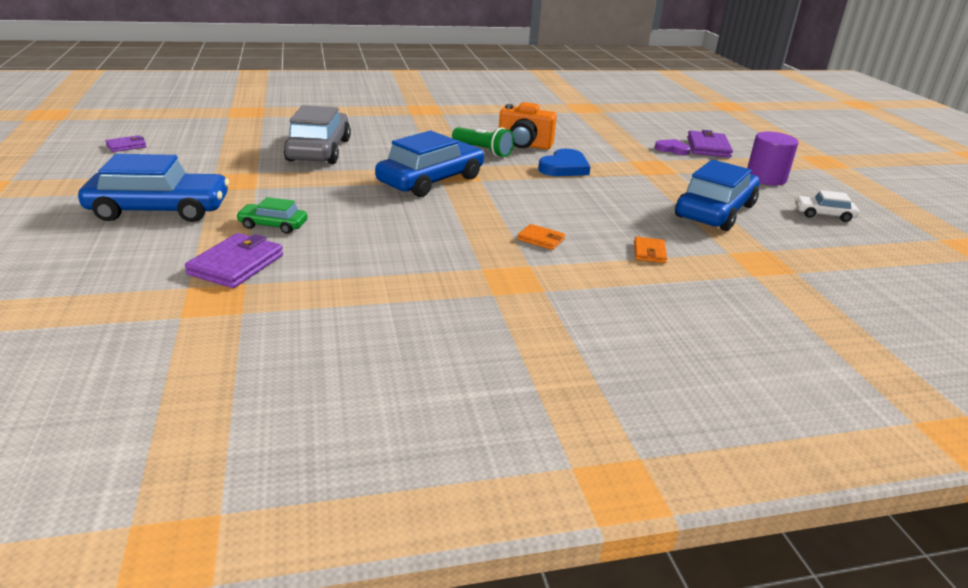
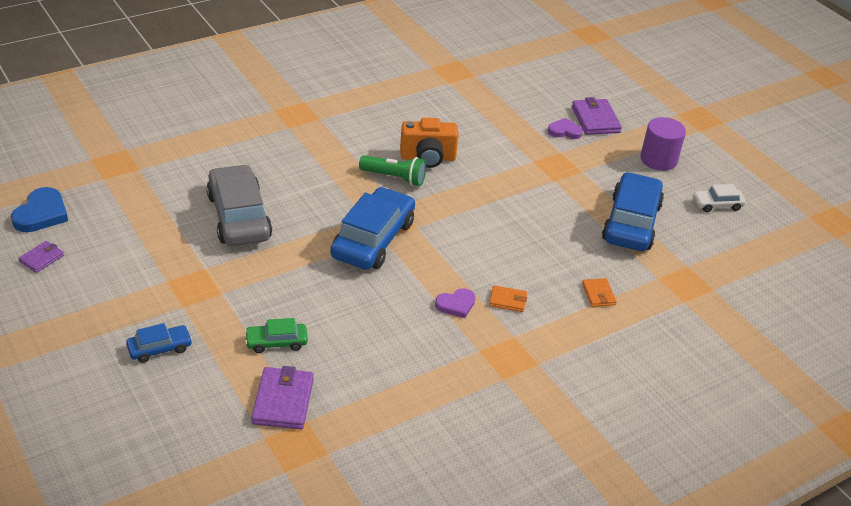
camera: 20 degrees left, 10 degrees up
(159, 210) = (160, 348): blue car -> blue car, size x0.49
(481, 233) = (456, 305): none -> purple heart
(564, 167) = (481, 187): blue heart -> blue heart (41, 214)

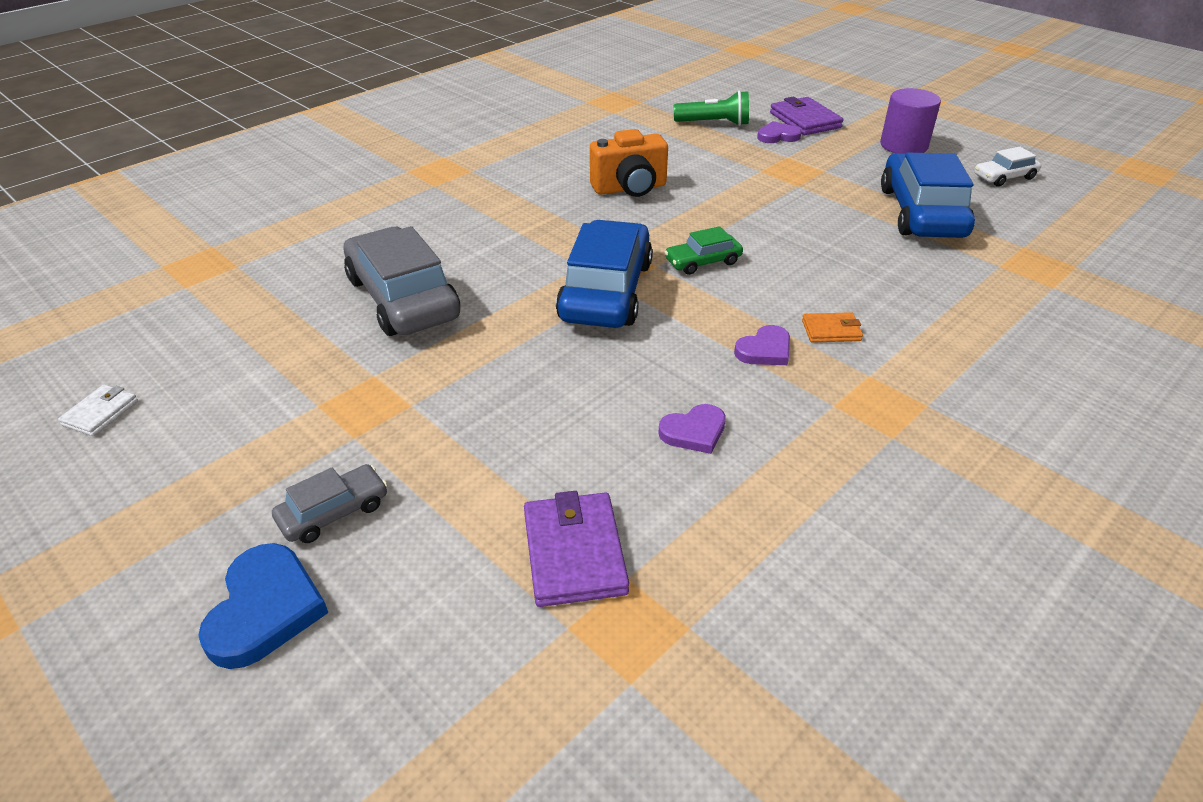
camera: 10 degrees left, 0 degrees up
(41, 214) = (92, 349): blue heart -> blue heart (265, 609)
(41, 258) = (100, 413): purple wallet -> white wallet
(160, 348) = (334, 512): blue car -> grey car
(276, 342) = (525, 459): green car -> green car (703, 261)
(383, 348) = (694, 432): none -> purple heart
(394, 178) = (598, 216): green flashlight -> green flashlight (714, 123)
(598, 294) = (942, 299): orange wallet -> none

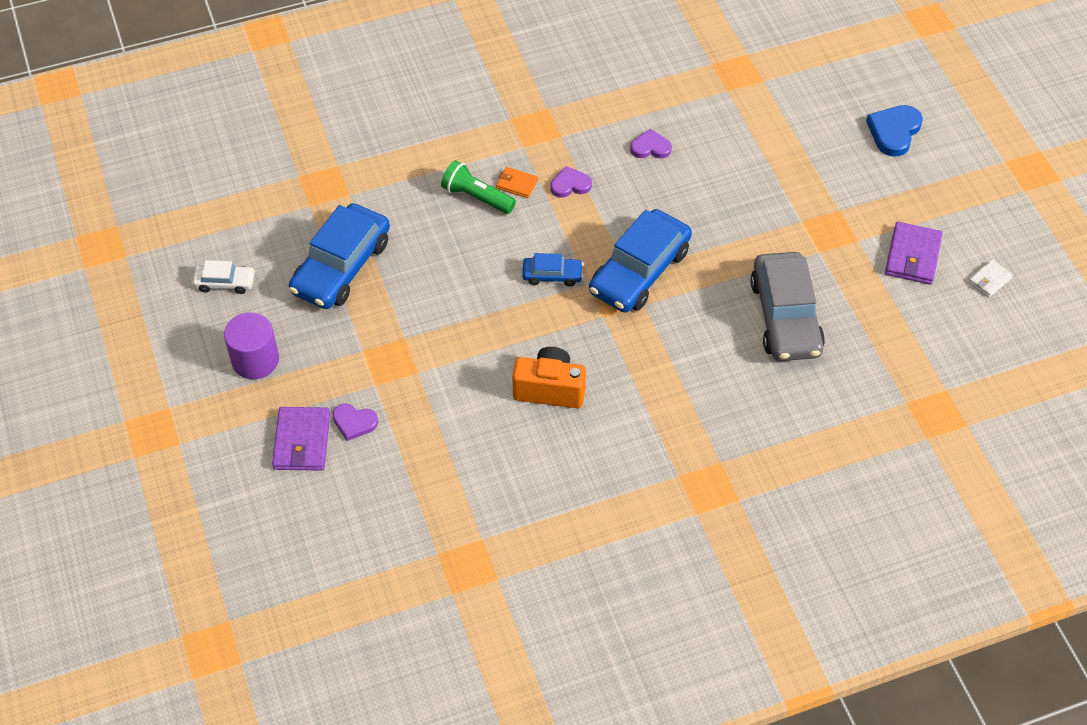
camera: 155 degrees left, 15 degrees up
(334, 512) = (857, 168): grey car -> none
(574, 553) = (746, 108): purple wallet -> purple wallet (912, 256)
(703, 261) = (552, 275): green car -> blue car
(714, 123) = (396, 472): green flashlight -> green flashlight (476, 197)

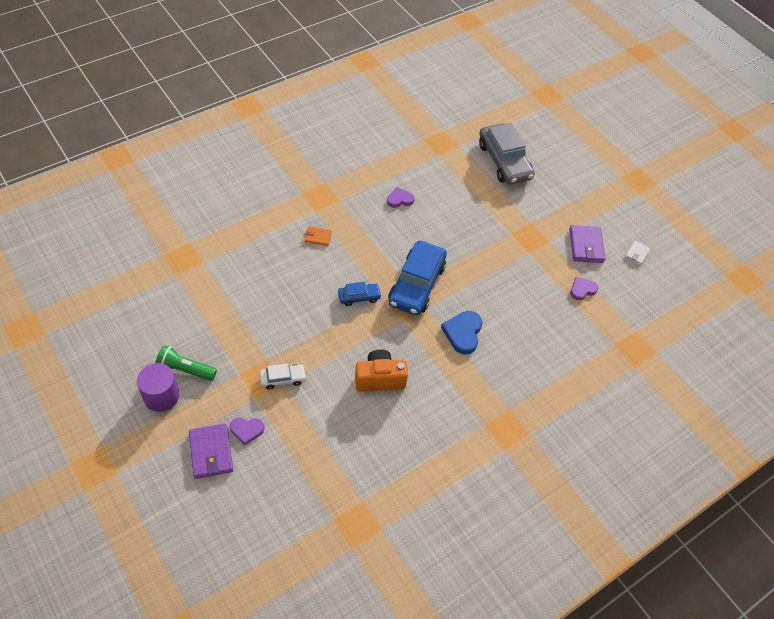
camera: 20 degrees left, 0 degrees up
(225, 282) = (125, 341): white car -> white car (282, 379)
(341, 266) = (209, 315): blue car -> none
(476, 197) = (292, 250): green flashlight -> green flashlight (185, 370)
(570, 185) = (354, 232): purple heart -> purple heart (582, 289)
(785, 316) = (520, 299): grey car -> grey car (504, 161)
(894, 132) = (549, 167): blue heart -> blue heart (463, 333)

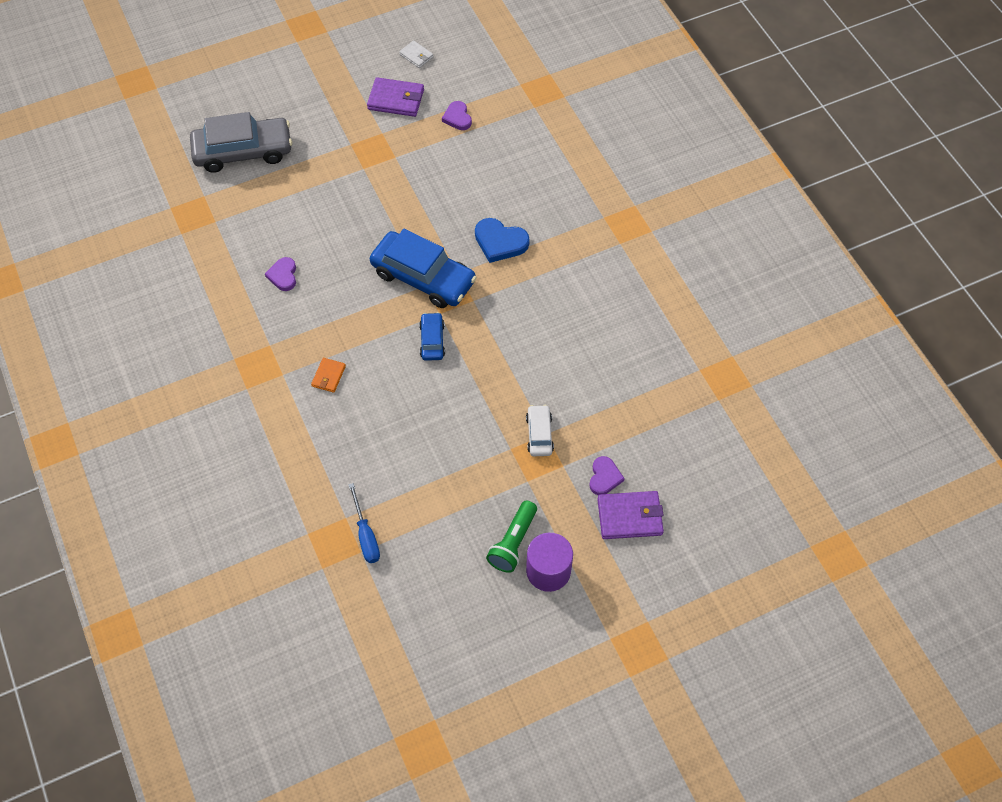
camera: 75 degrees left, 5 degrees up
(189, 276) = (366, 535): none -> blue screwdriver
(379, 379) = (551, 334): orange camera -> none

